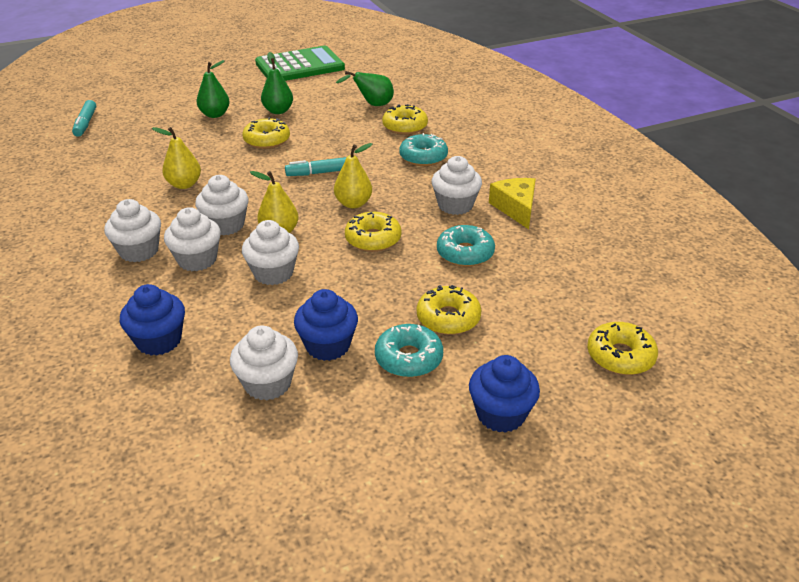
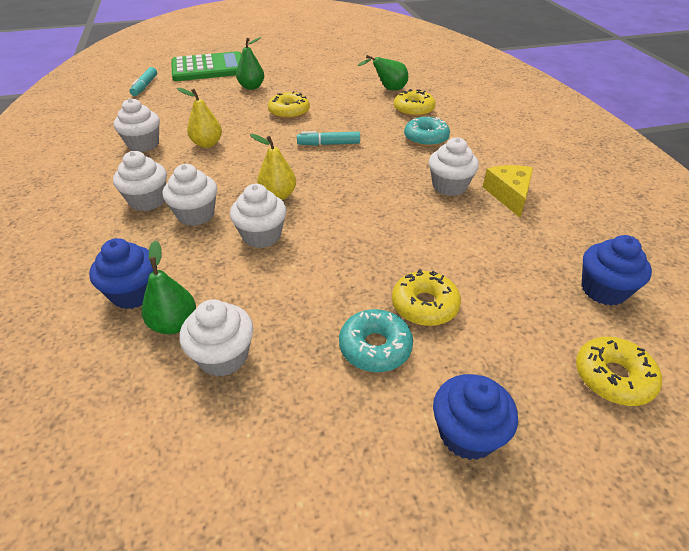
camera: 10 degrees right, 5 degrees up
(226, 225) = (231, 184): white cupcake -> white cupcake (143, 144)
(278, 111) = (305, 88): green pear -> green pear (174, 324)
(300, 66) = (333, 53): green calculator -> green calculator (208, 68)
(328, 346) = (294, 321): blue cupcake -> blue cupcake (603, 290)
(353, 203) = (353, 175): yellow pear -> none
(373, 239) = (364, 212): yellow donut -> none
(465, 253) = (452, 236): turquoise donut -> none

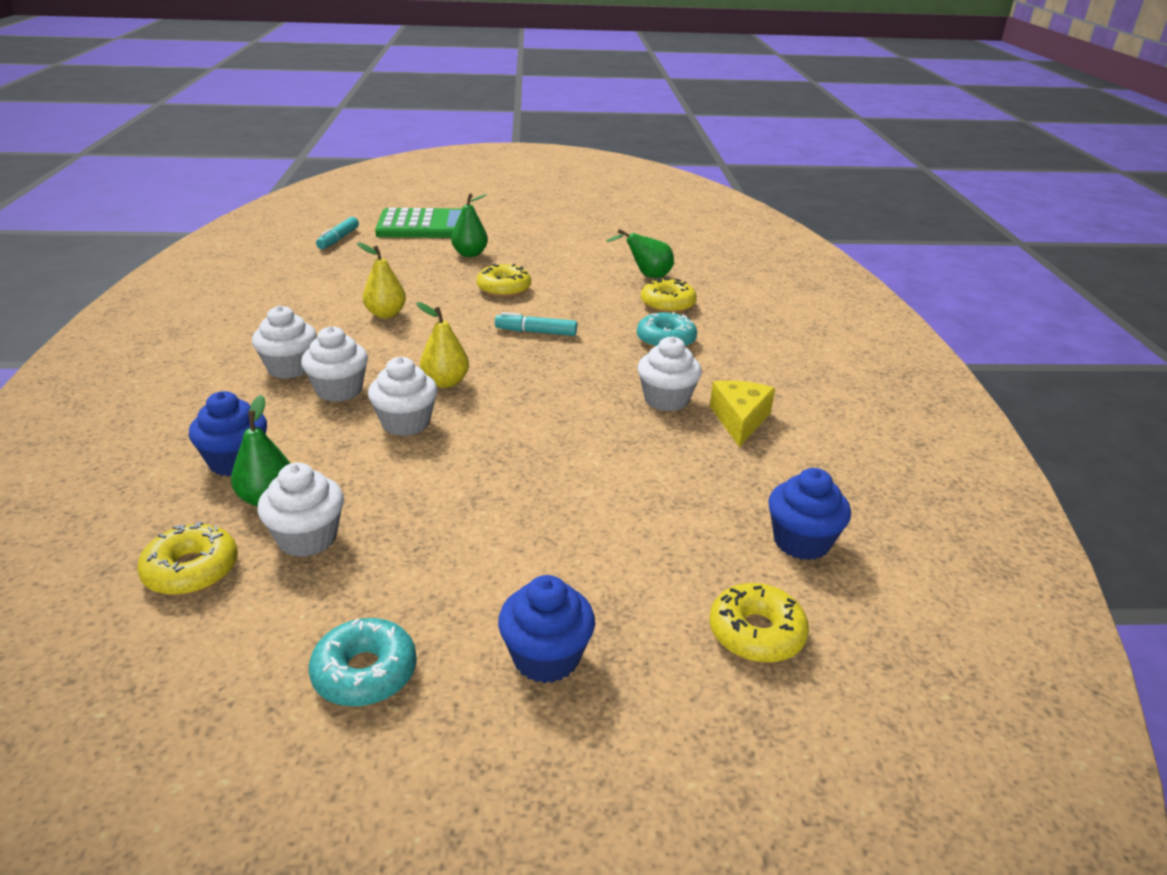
camera: 10 degrees right, 10 degrees down
(143, 144) = (310, 305): white cupcake -> none
(375, 347) = (483, 556): turquoise donut -> turquoise donut (365, 673)
(424, 305) = (565, 524): yellow donut -> yellow donut (191, 570)

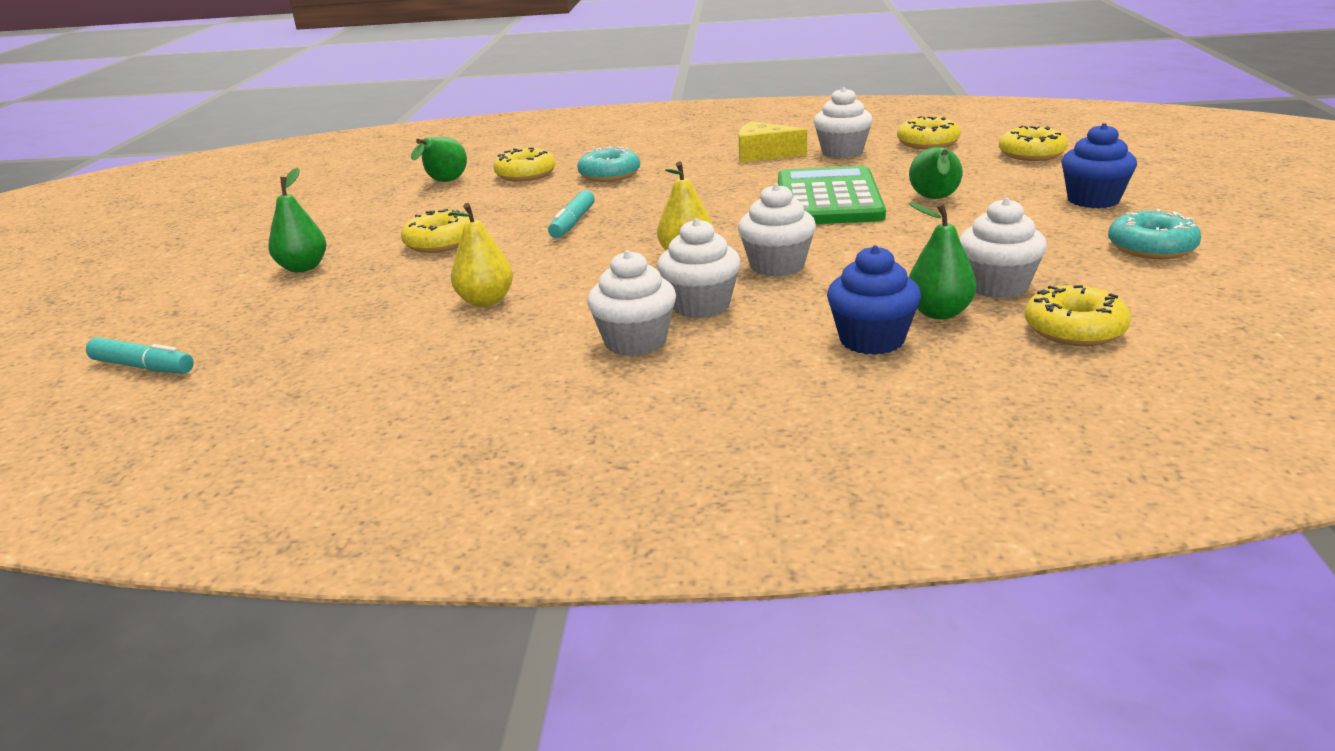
camera: 80 degrees left, 5 degrees down
(426, 226) = (150, 304): green calculator -> green calculator (828, 199)
(566, 525) = (935, 200): none -> green pear
(666, 399) = (729, 174): white cupcake -> white cupcake (842, 152)
(801, 541) = (928, 143): blue cupcake -> yellow donut

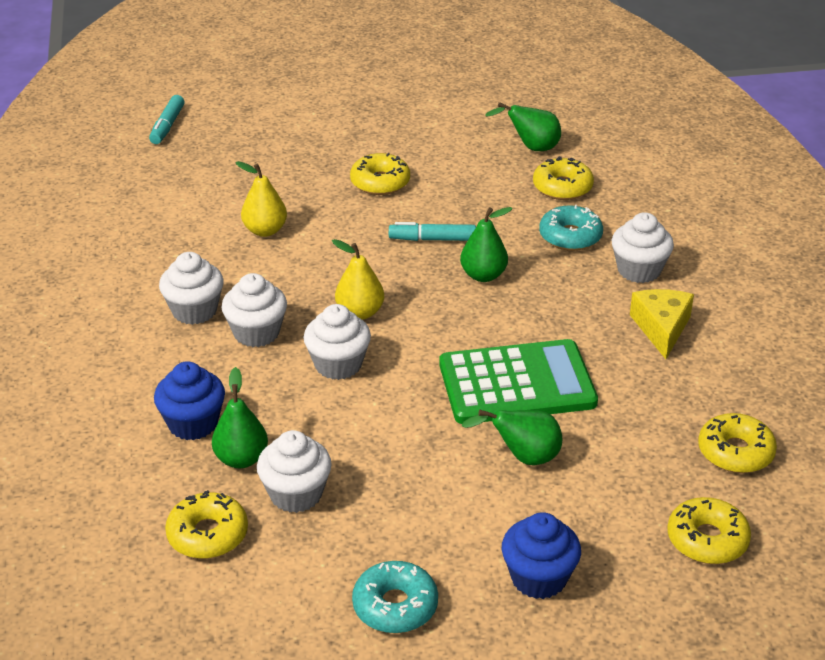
camera: 75 degrees right, 10 degrees up
(303, 267) = (326, 134): green pear -> green pear (483, 275)
(842, 152) = (682, 385): white cupcake -> white cupcake (639, 270)

